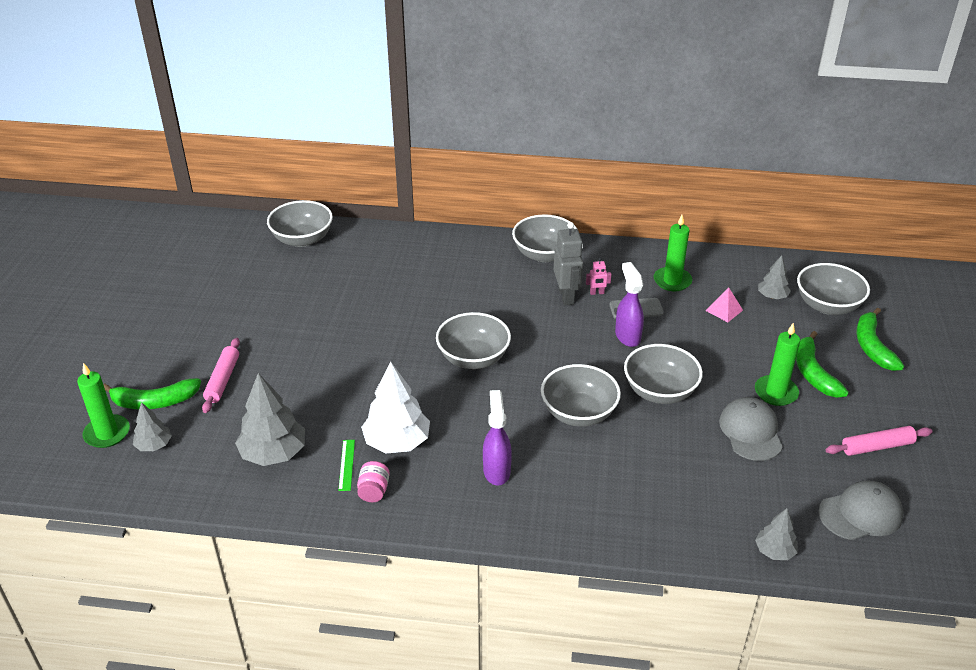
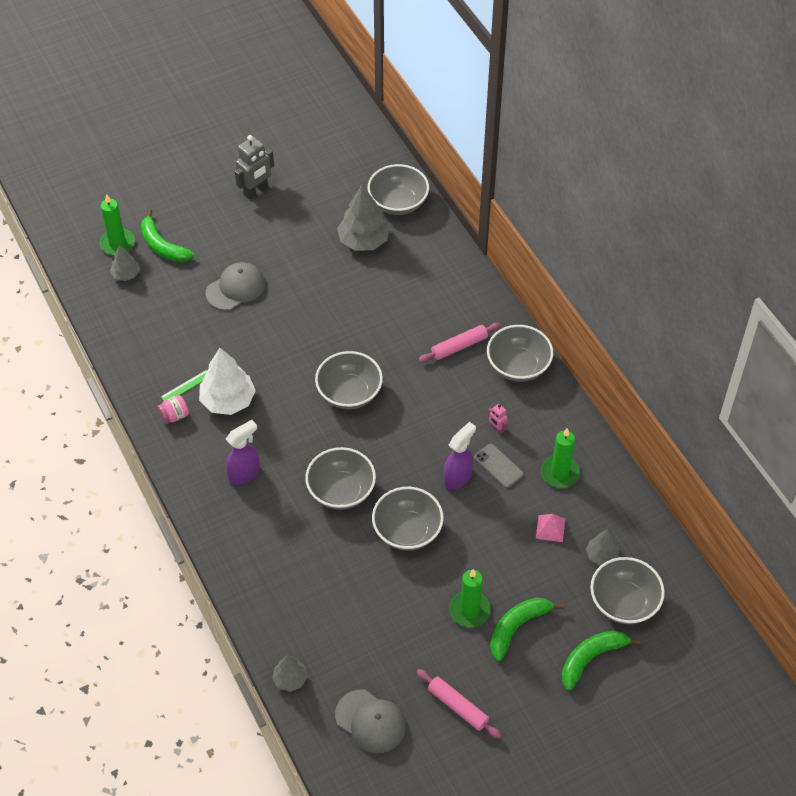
camera: 55 degrees right, 15 degrees up
(222, 380) = (210, 266): pink rolling pin -> pink rolling pin (459, 346)
(273, 453) = (166, 340): grey tree -> grey tree (363, 240)
(566, 296) = (474, 411): grey robot -> grey robot (256, 191)
(750, 431) = (408, 612): grey cap -> grey cap (235, 288)

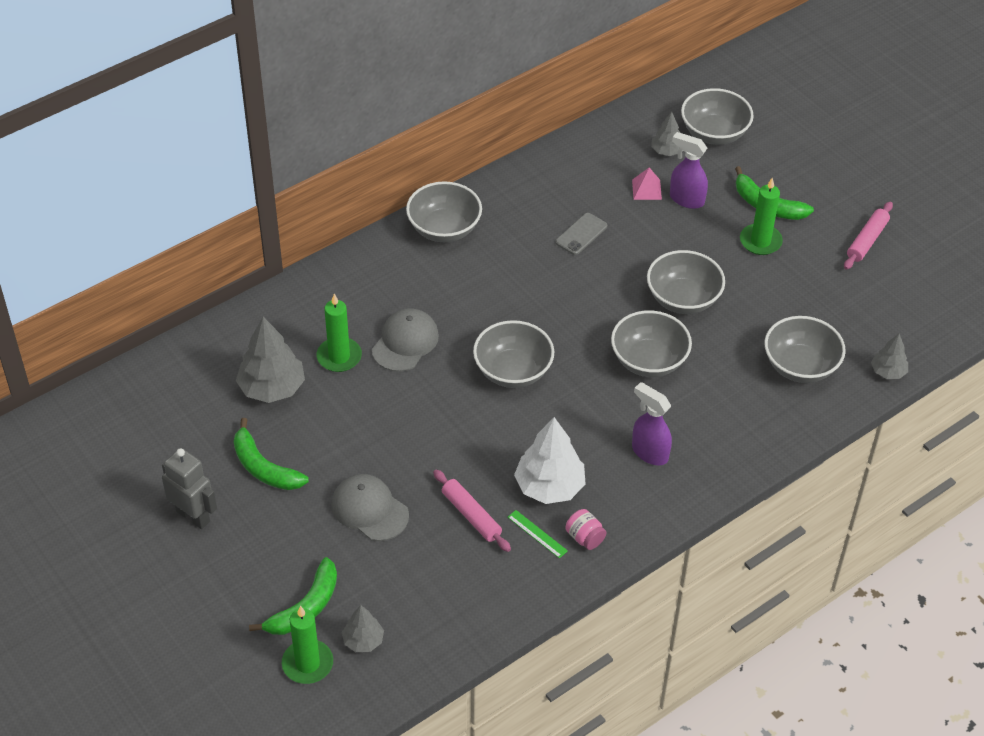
camera: 100 degrees left, 5 degrees down
(370, 721) = (908, 303): grey cap -> grey cap (405, 342)
(398, 203) = (204, 361): grey bowl -> grey bowl (800, 366)
(458, 477) = (604, 265): purple spray bottle -> purple spray bottle (686, 199)
(459, 346) = (425, 281): pink rolling pin -> pink rolling pin (471, 515)
(497, 429) = (533, 239): pink robot -> none
(559, 473) = (577, 187): green candle -> green candle (339, 357)
(591, 658) = (781, 152): green banana -> green banana (263, 467)

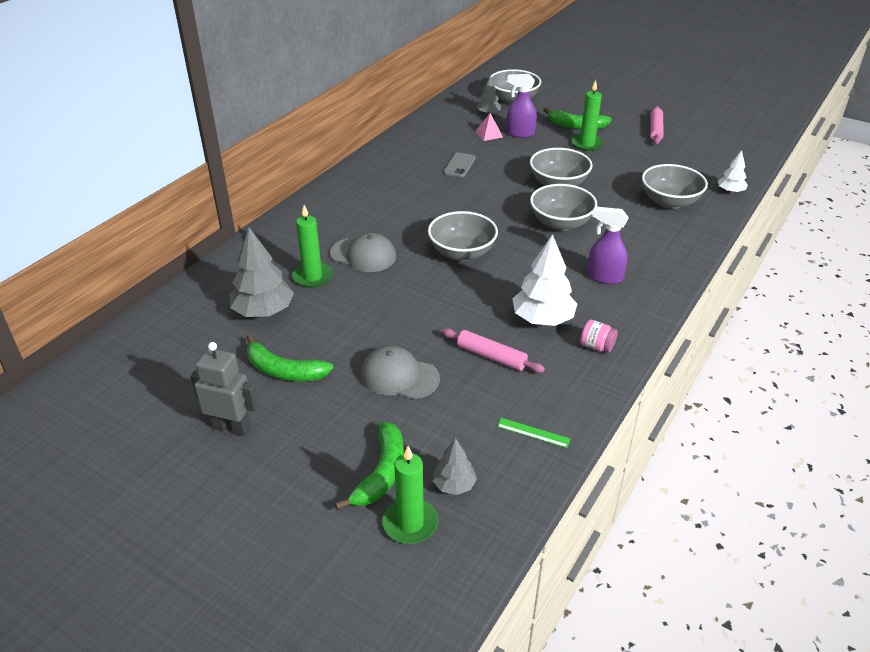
camera: 20 degrees left, 10 degrees down
(405, 342) = (363, 255): grey cap -> grey cap turned 105 degrees clockwise
(444, 229) = (354, 183): grey bowl -> none
(537, 534) = (556, 354): green ruler -> green ruler (533, 433)
(888, 371) = (730, 191): grey tree -> white tree

